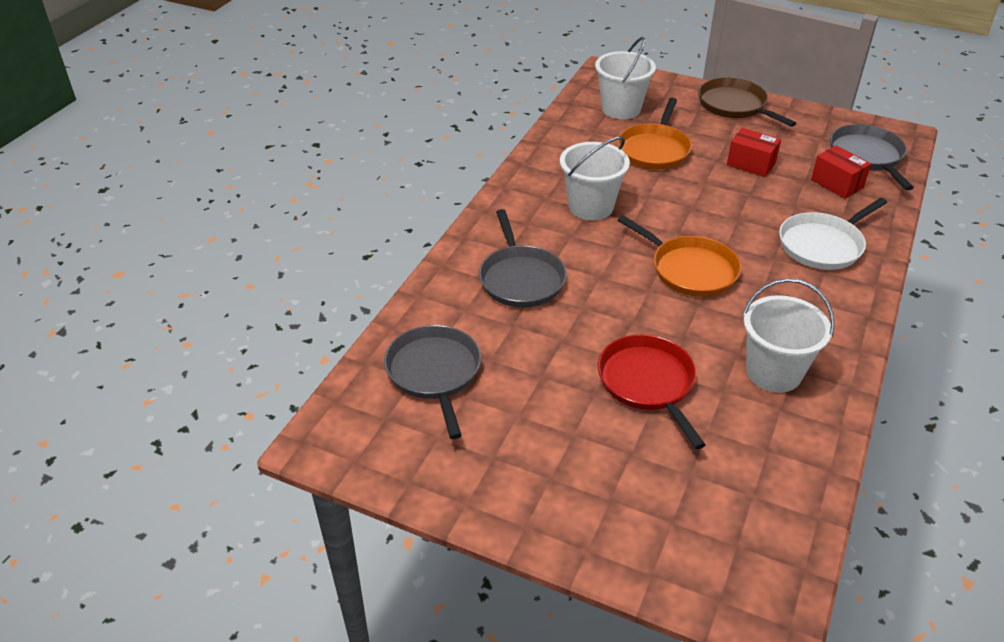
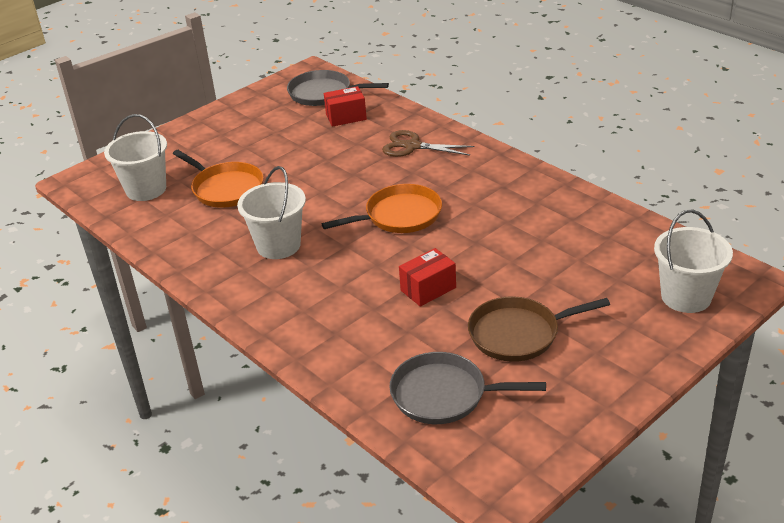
camera: 65 degrees left, 5 degrees down
(521, 279) = (349, 312): grey pan -> none
(648, 383) = (517, 274): red pan -> none
(734, 105) = (200, 130): brown pan -> brown pan (518, 334)
(751, 164) = (288, 147): red box -> red box (428, 289)
(773, 372) = (535, 211): white bucket -> white bucket (686, 297)
(823, 245) = (412, 146): white pan -> brown scissors

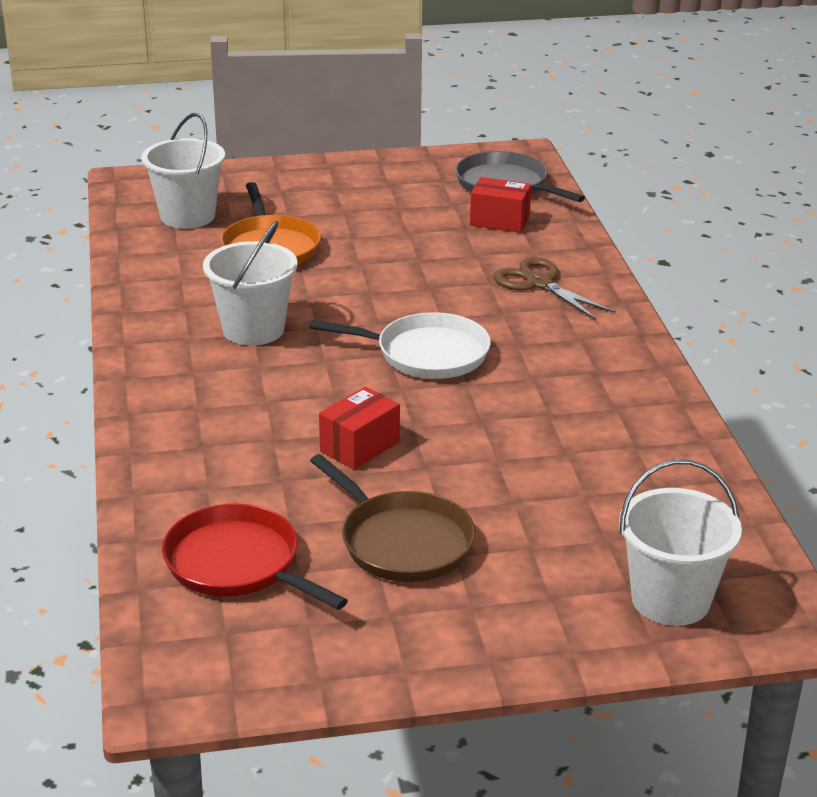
camera: 30 degrees right, 5 degrees down
(399, 215) = (426, 354): orange pan -> white pan
(428, 289) = (360, 446): red box -> red box turned 45 degrees counterclockwise
(444, 395) = (237, 564): grey pan -> red pan
(518, 334) = (402, 542): brown pan -> brown pan turned 150 degrees counterclockwise

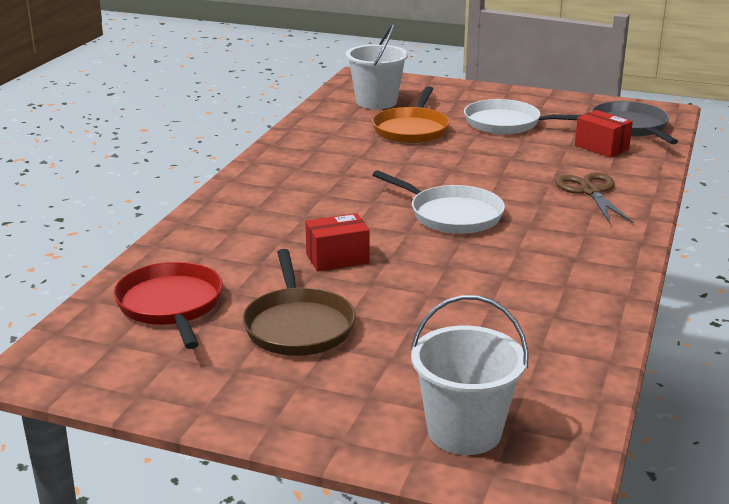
camera: 30 degrees right, 5 degrees down
(253, 329) = (345, 173): white bucket -> none
(369, 212) = (506, 123): none -> white pan

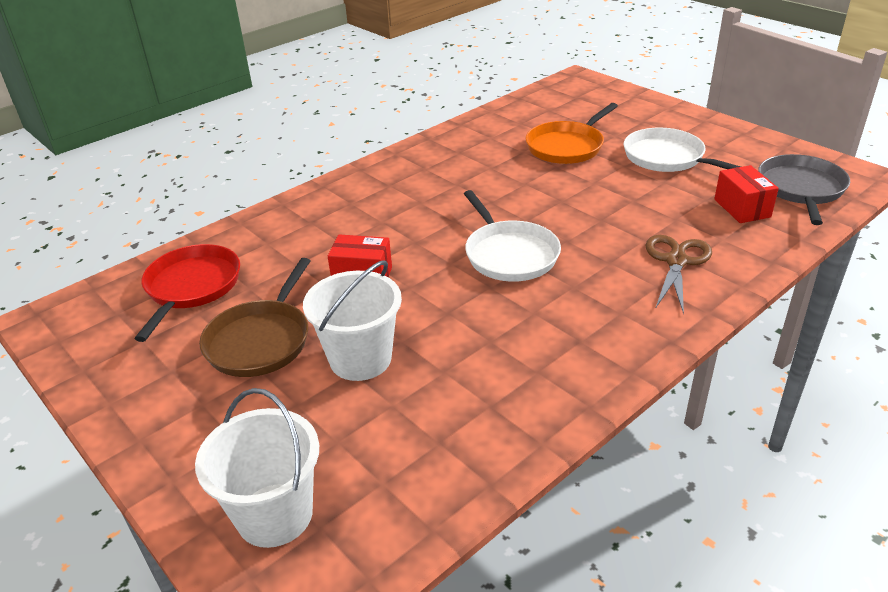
camera: 30 degrees right, 10 degrees up
(376, 102) = (564, 109): white bucket -> white bucket (360, 359)

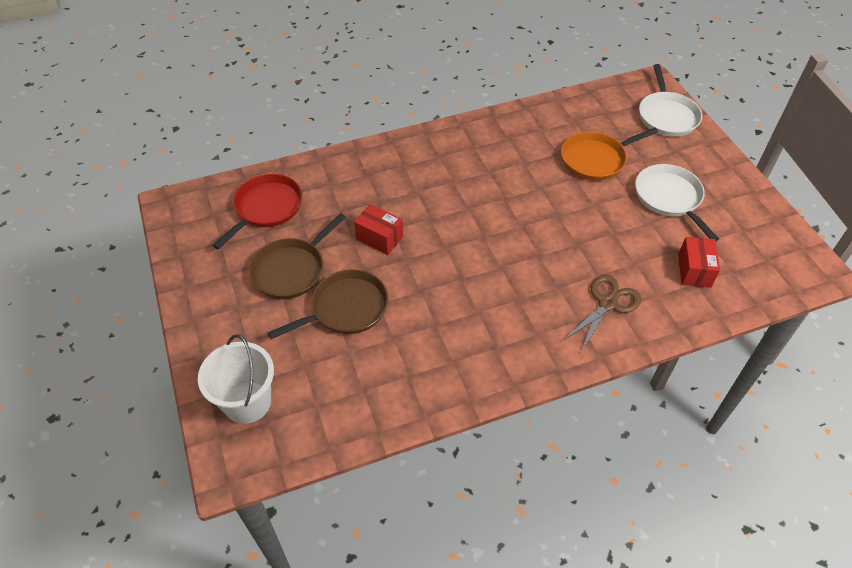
camera: 20 degrees right, 15 degrees up
(360, 359) = (346, 308): white bucket -> brown pan
(509, 254) = (490, 254): white pan -> white pan (667, 116)
(801, 189) = (757, 267): grey pan -> none

